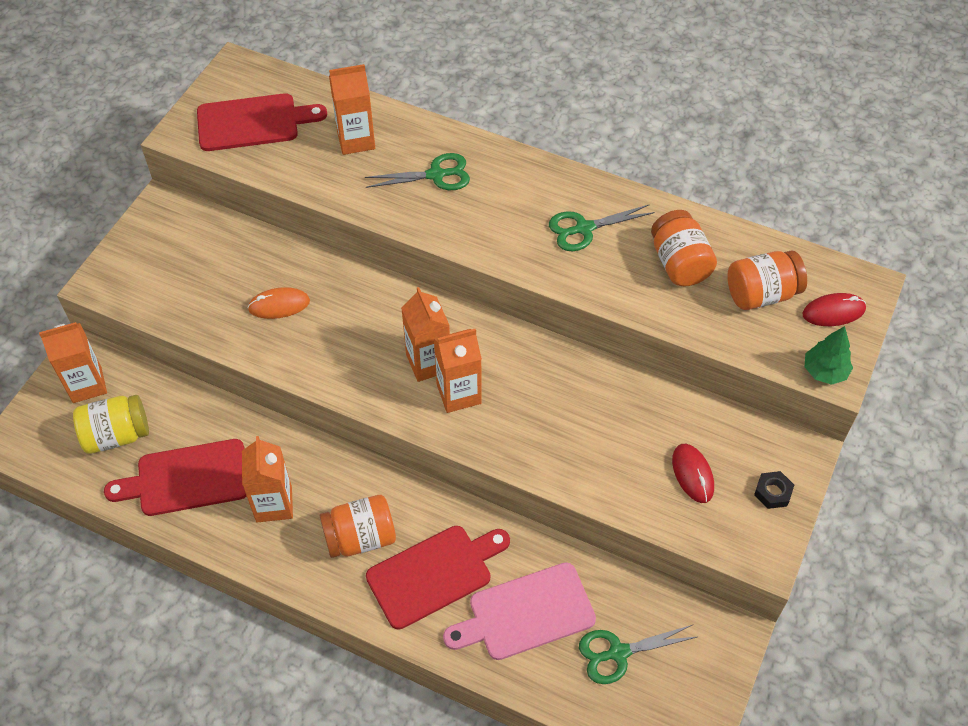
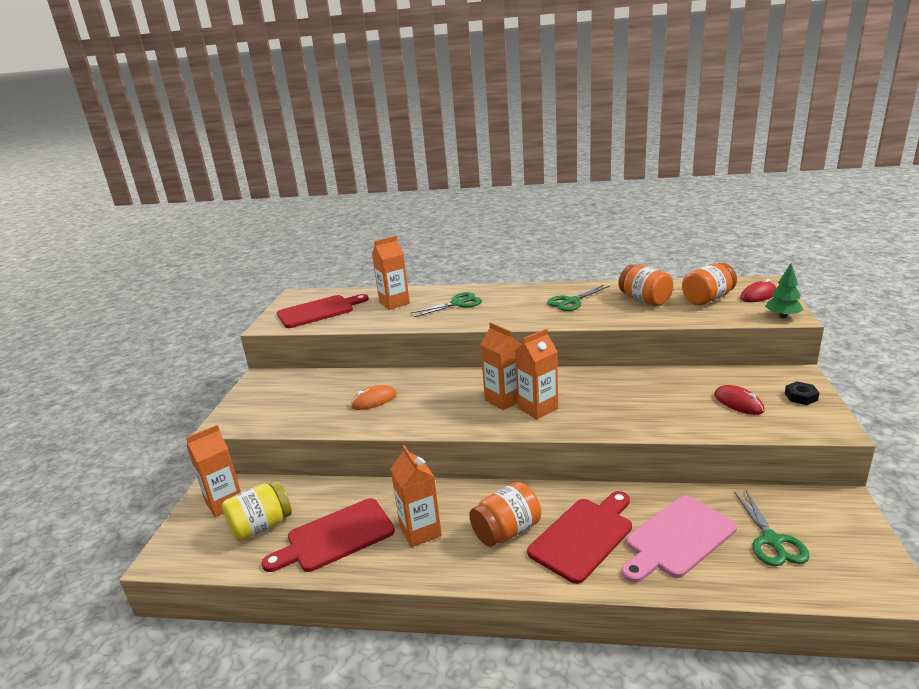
camera: 15 degrees left, 30 degrees down
(618, 653) = (772, 541): green scissors -> green scissors turned 60 degrees counterclockwise

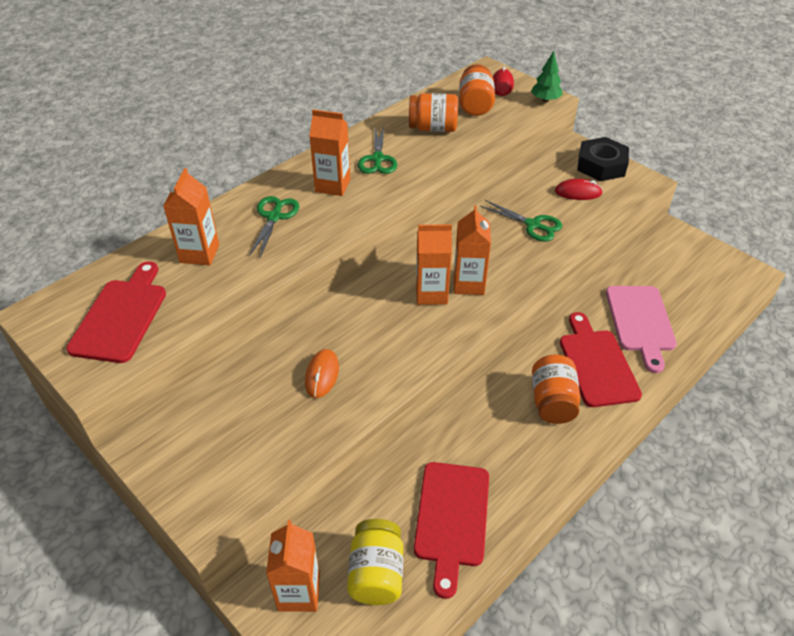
camera: 55 degrees left, 20 degrees up
(420, 531) = (502, 454): orange carton -> orange carton (332, 185)
(772, 541) = (678, 285): green scissors -> green scissors (533, 225)
(801, 397) = (601, 165): black nut -> black nut, size x2.08

